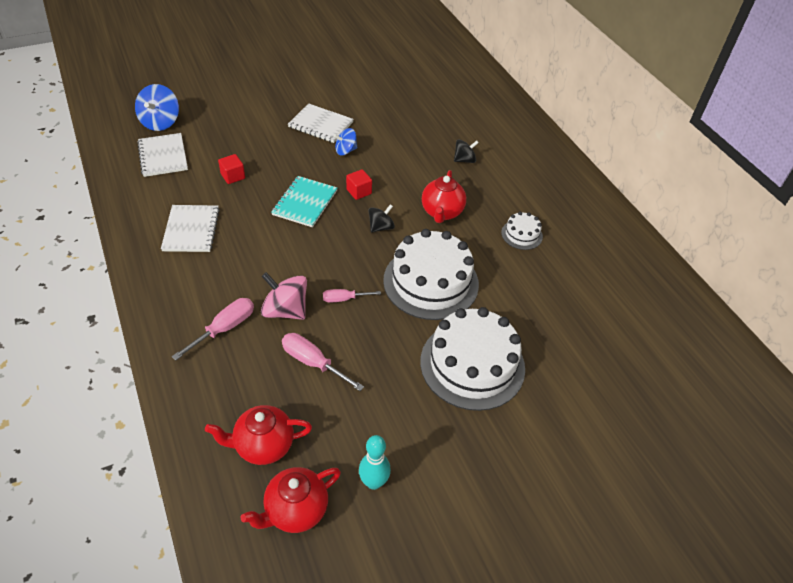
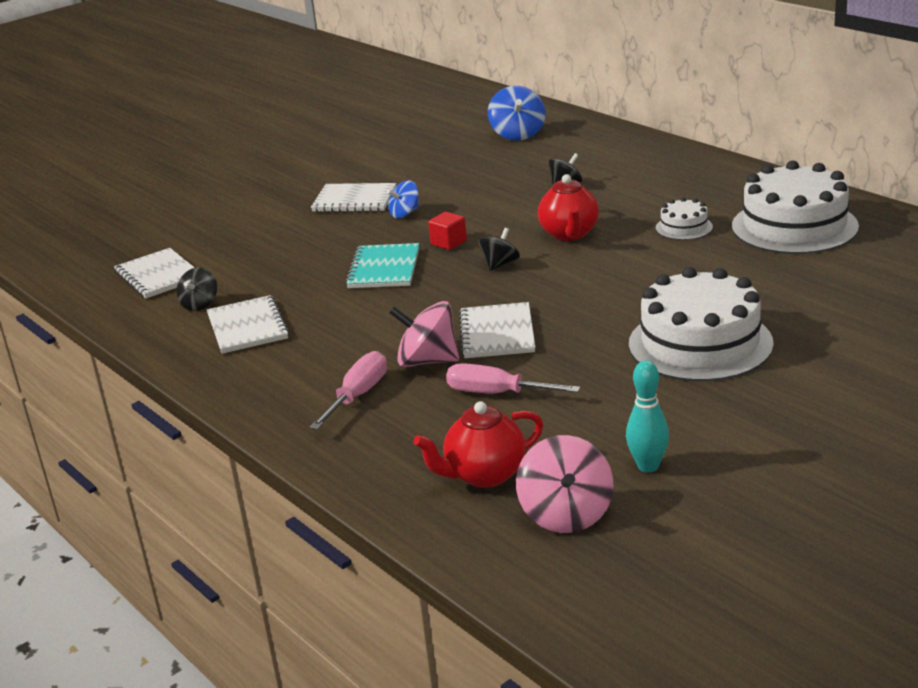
camera: 10 degrees left, 20 degrees down
(160, 122) = (131, 248): blue spinning top -> blue spinning top (518, 134)
(174, 195) = (200, 304): none -> black spinning top
(233, 176) = (269, 270): red cube -> none
(295, 510) = (566, 514): red teapot -> pink spinning top
(344, 299) = (497, 333): pink screwdriver -> white notebook
(431, 282) = (598, 292): white cake -> white cake (794, 226)

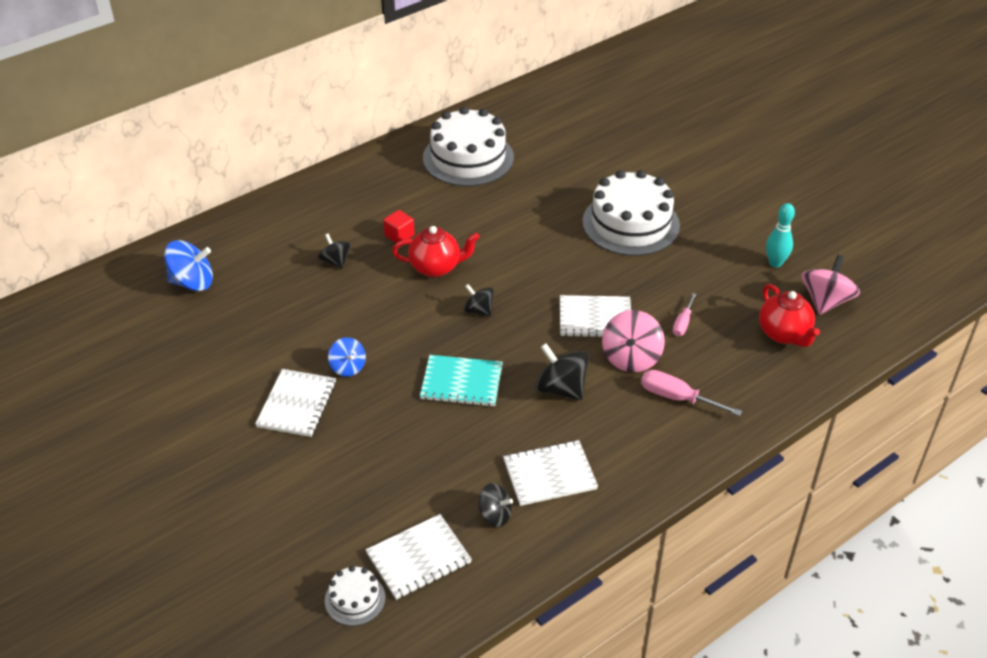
camera: 90 degrees left, 15 degrees up
(374, 322) = (561, 388): none -> black spinning top
(448, 243) = (424, 339): red cube -> red cube (399, 235)
(496, 393) = (683, 323): pink screwdriver -> pink screwdriver, size x0.64
(566, 514) = (825, 301): pink spinning top -> pink spinning top turned 60 degrees counterclockwise
(684, 227) = (448, 208): white cake -> white cake (355, 599)

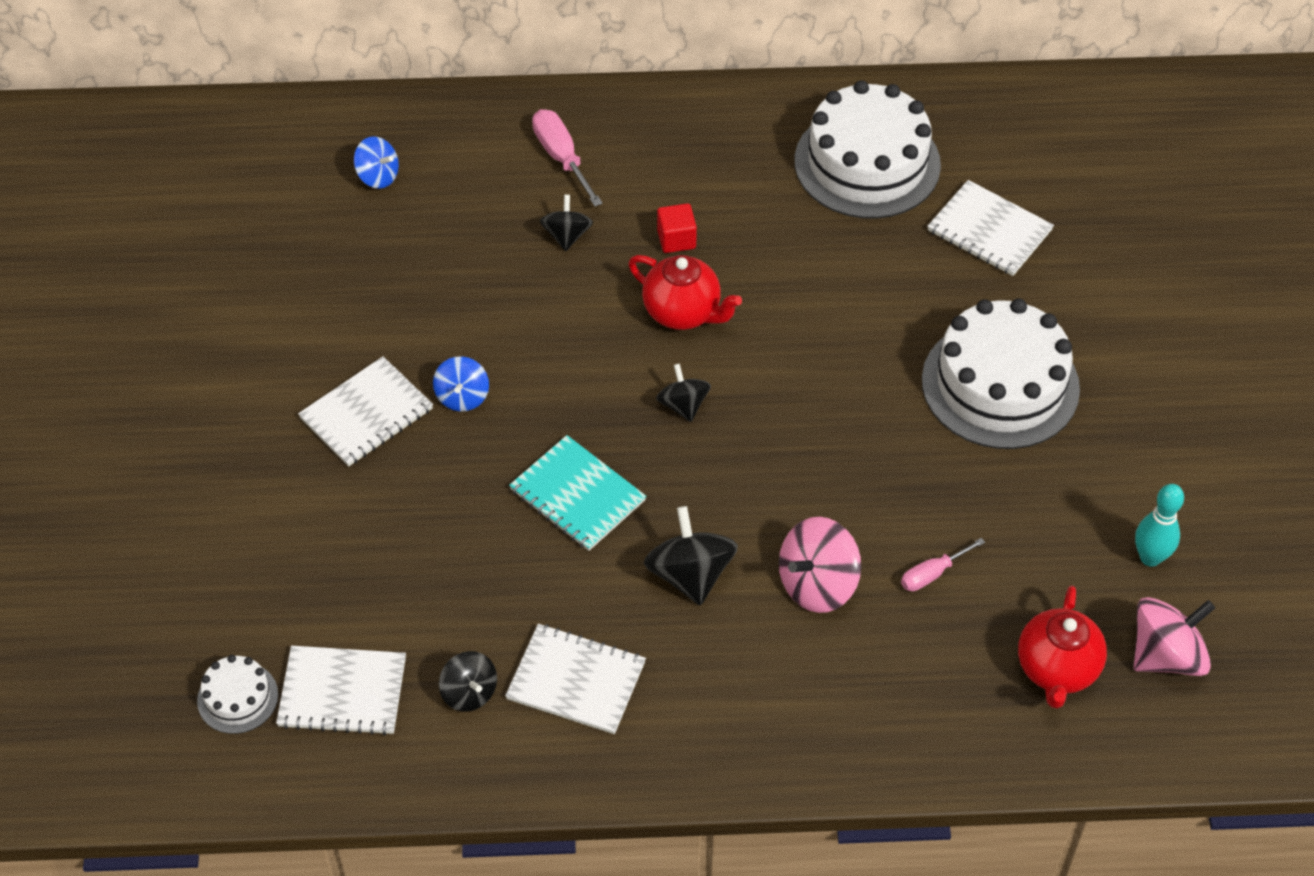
camera: 35 degrees right, 10 degrees up
(192, 282) = (378, 176): blue spinning top -> blue spinning top, size x0.63
(595, 318) = (822, 500): white notebook -> white notebook (989, 230)
(677, 398) = (825, 674): pink screwdriver -> pink screwdriver (561, 157)

